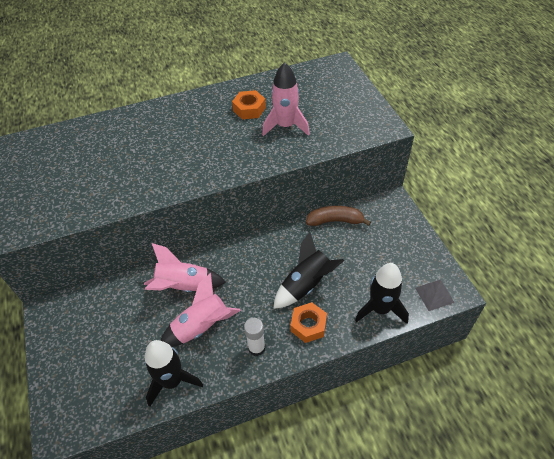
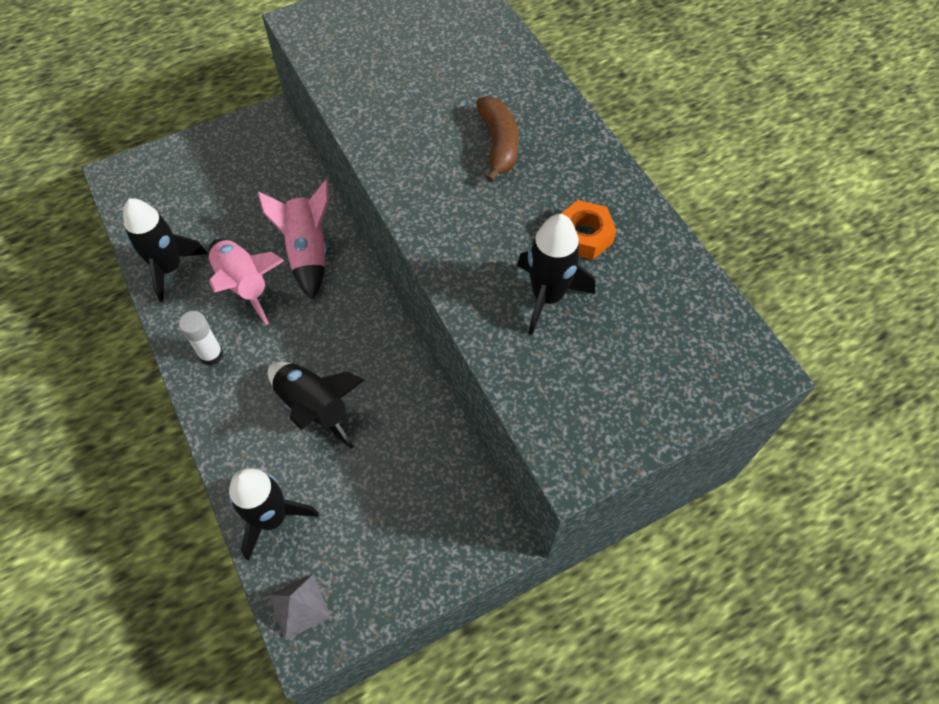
camera: 80 degrees right, 10 degrees up
(286, 126) = (547, 296): pink rocket -> black rocket
(308, 325) = (245, 416): orange nut -> none
(335, 221) = (444, 441): brown banana -> brown banana (498, 144)

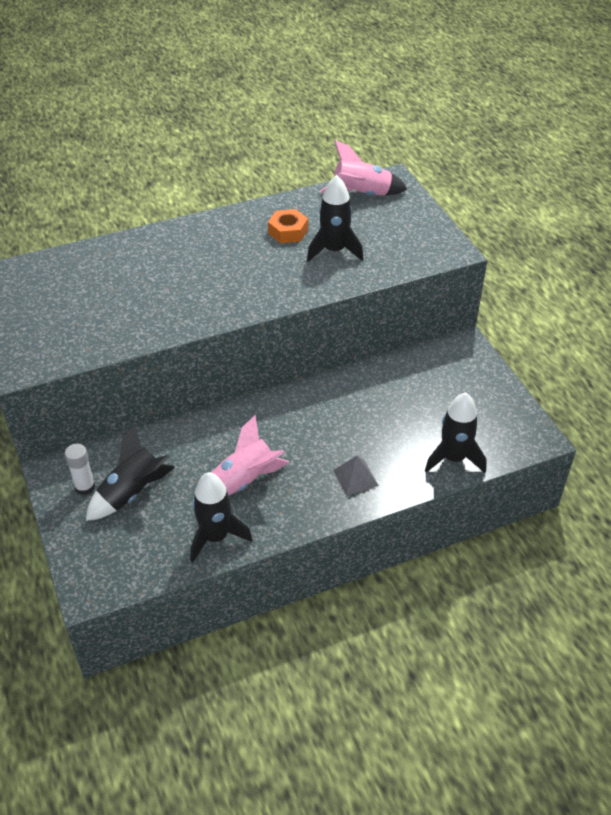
camera: 85 degrees left, 15 degrees down
(211, 354) = (311, 501): white glue stick -> white glue stick (85, 487)
(299, 606) = (516, 442): grey pyramid -> grey pyramid (355, 478)
(307, 252) = (217, 440): pink rocket -> pink rocket (362, 194)
(314, 407) = (364, 435): black rocket -> black rocket (131, 492)
(498, 144) = (198, 262): brown banana -> none

